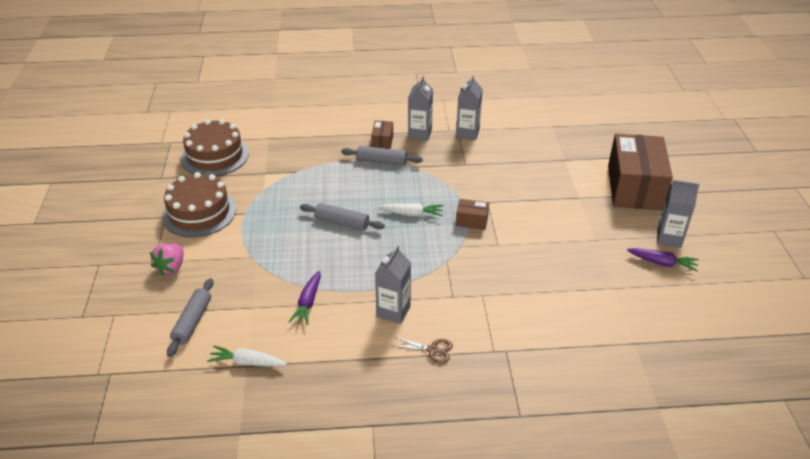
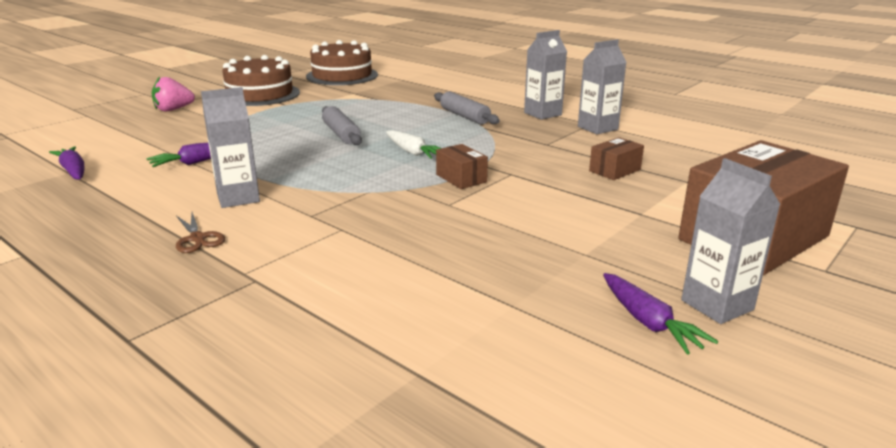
camera: 45 degrees right, 15 degrees down
(192, 322) = (109, 137): grey rolling pin -> none
(247, 362) = (73, 171): white carrot -> purple carrot
(382, 141) = (493, 107): brown box -> brown box (614, 170)

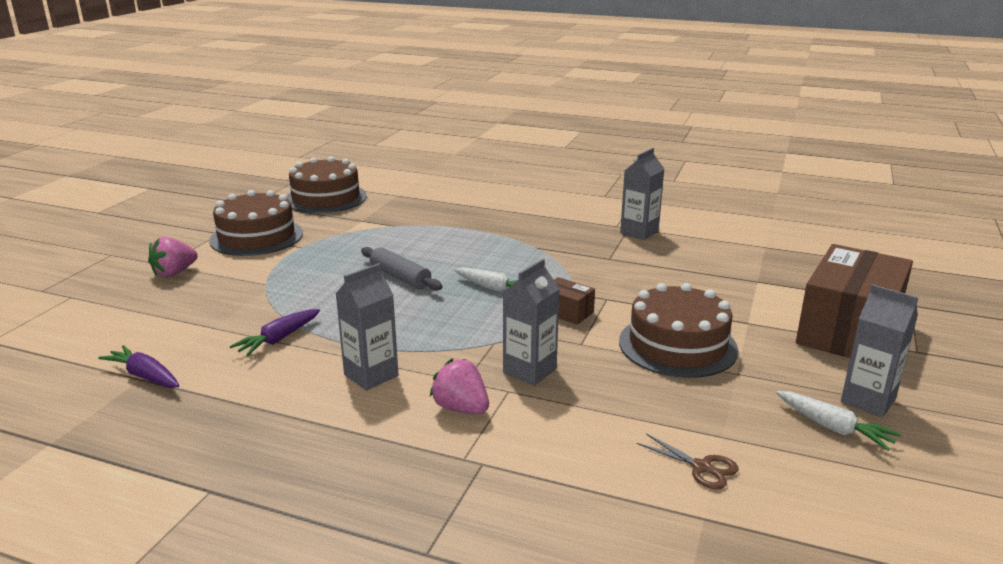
camera: 20 degrees left, 0 degrees up
(197, 238) = (378, 431): brown scissors -> brown scissors (701, 467)
(284, 235) = (461, 408): none -> pink strawberry
(464, 116) = (504, 236): grey rolling pin -> none
(542, 114) = (576, 222): grey carton -> grey carton (529, 371)
(544, 220) = (677, 345): none -> brown cake
(614, 170) = (691, 279): brown box -> none
(649, 323) = (833, 428): purple carrot -> white carrot

